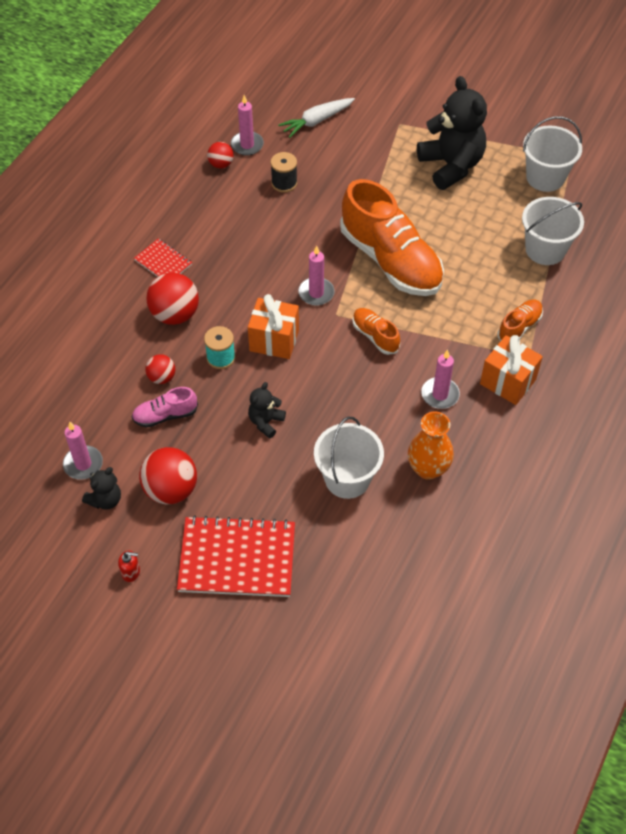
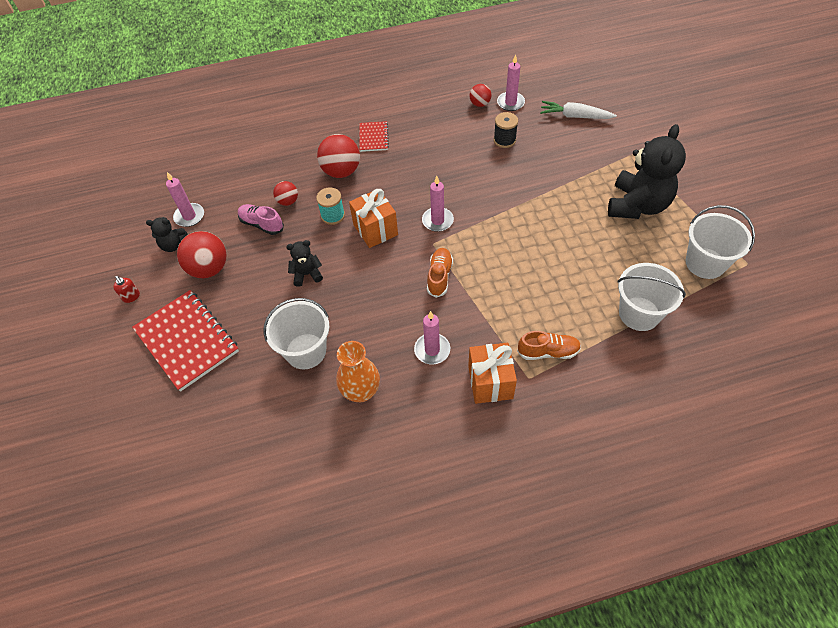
camera: 50 degrees right, 0 degrees up
(391, 260) = (512, 236): orange shoe -> none

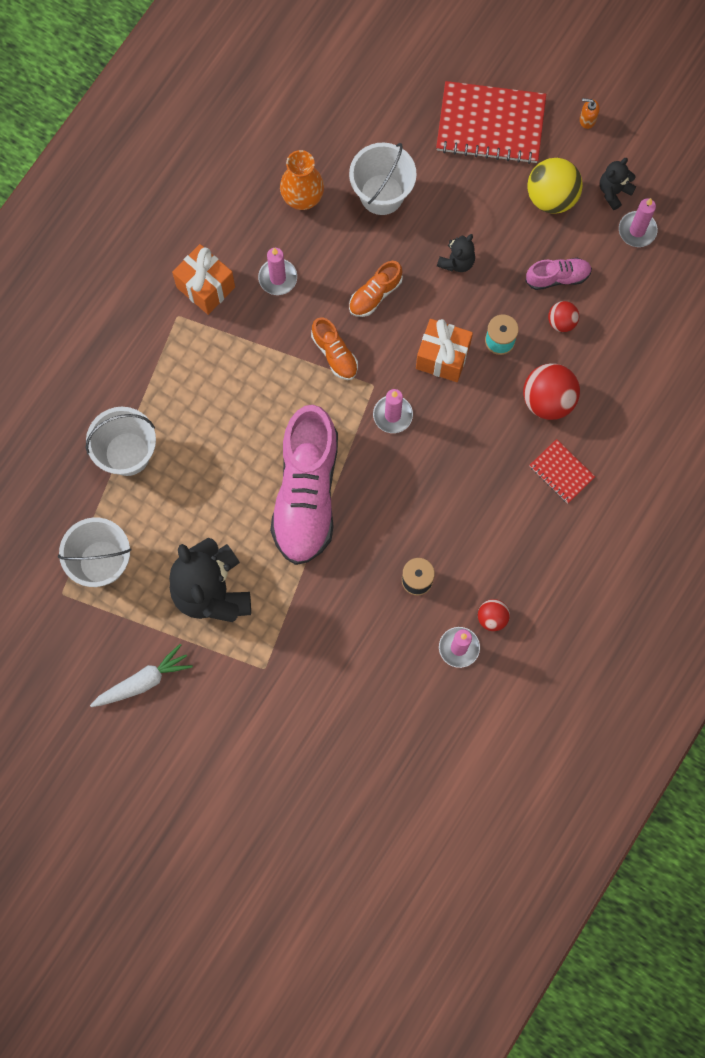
camera: 135 degrees right, 20 degrees up
(131, 296) = (587, 119): red soap dispenser -> orange soap dispenser
(209, 269) = (551, 197): red ball -> yellow ball
(531, 216) = (306, 493): none -> pink shoe
(548, 352) = (179, 352): orange shoe -> orange shoe (375, 294)
(575, 116) = (369, 682): white carrot -> white carrot (143, 681)

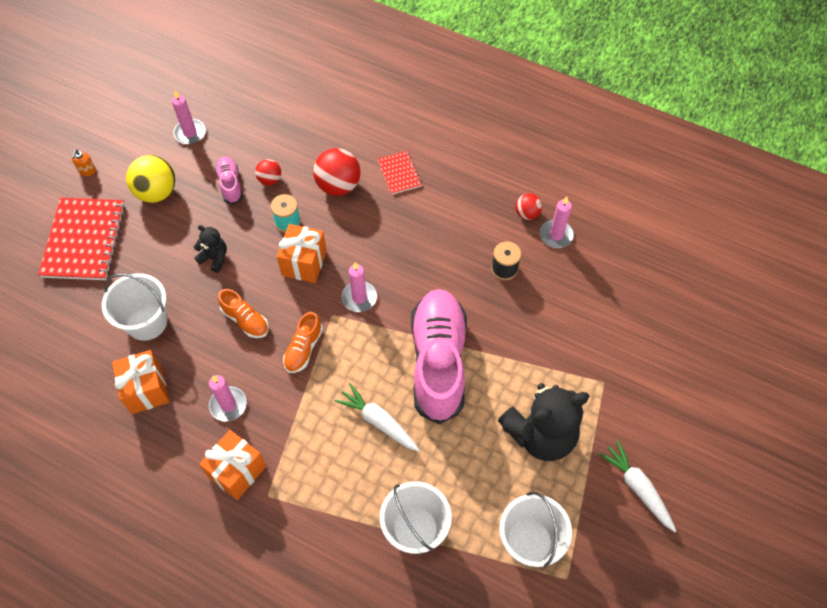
camera: 95 degrees left, 15 degrees down
(243, 426) = (378, 421): none -> white carrot
(302, 198) = (146, 390): orange vase -> orange gift
(306, 493) = (438, 361): pink shoe -> pink shoe turned 90 degrees counterclockwise
(335, 354) = (303, 349): orange shoe -> orange shoe turned 150 degrees clockwise
(561, 472) = (399, 173): red notebook -> red notebook turned 60 degrees counterclockwise
(614, 191) = (155, 150): black teddy bear -> none

